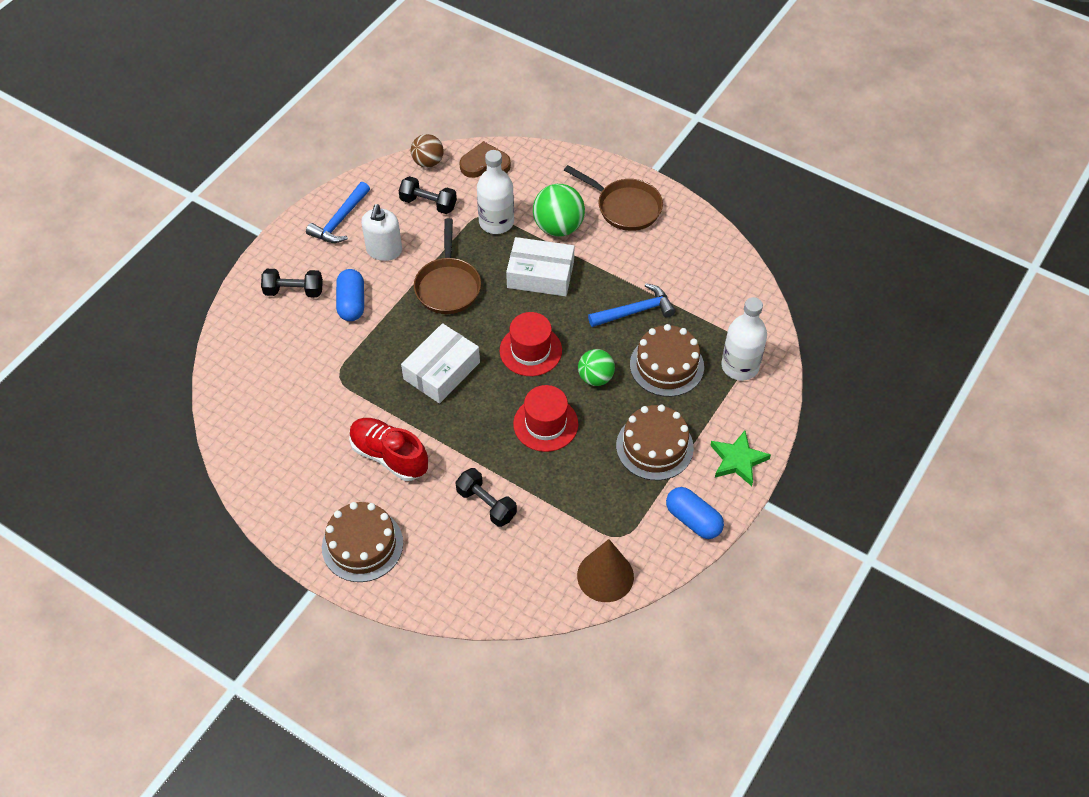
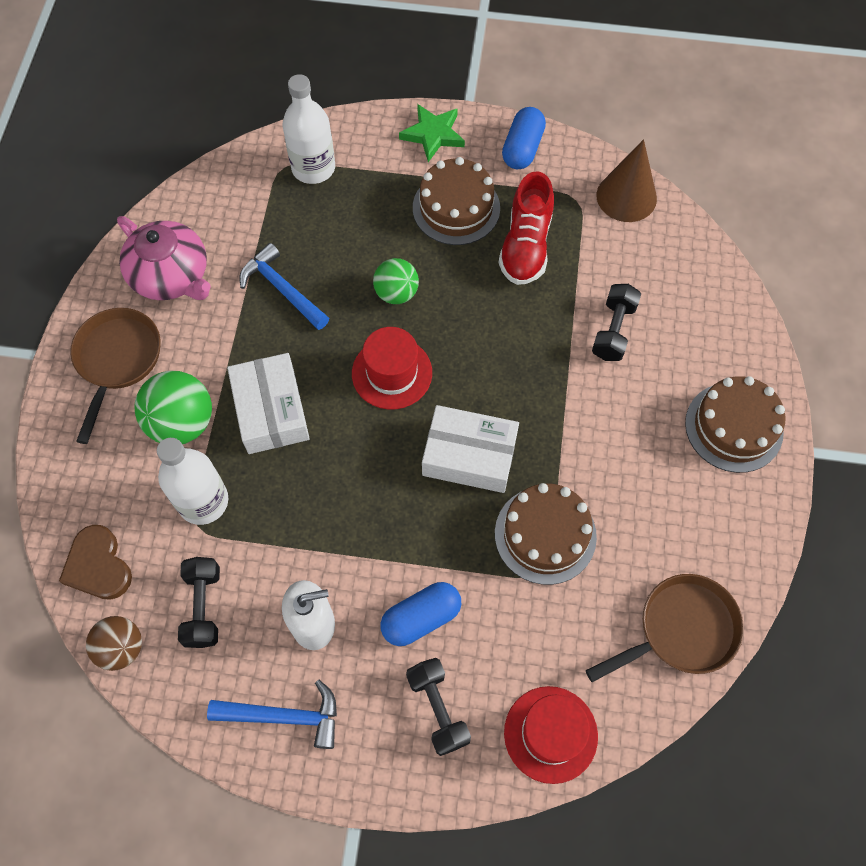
camera: 115 degrees left, 10 degrees up
(389, 456) = (613, 455): red shoe -> red shoe (525, 246)
(448, 286) = (337, 510): brown pan -> brown pan (681, 630)
(545, 424) = (483, 317): red hat -> red hat (550, 734)
(666, 365) = (345, 233): brown cake -> brown cake (545, 535)
(680, 253) = (171, 276): none -> pink teapot

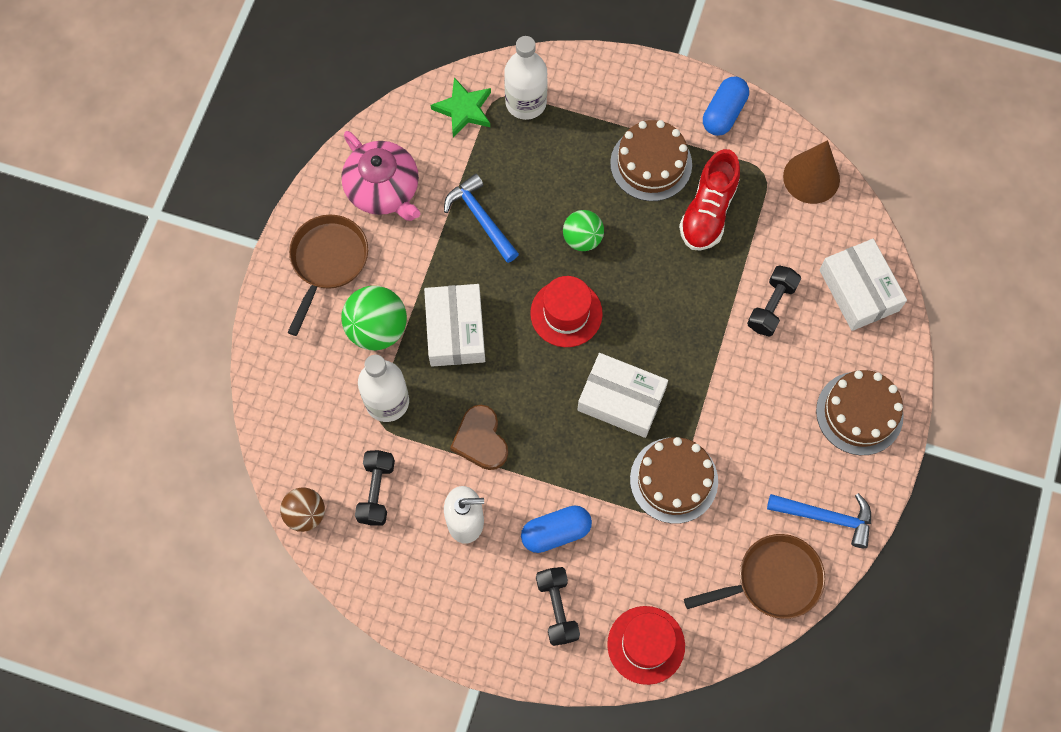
camera: 10 degrees right, 5 degrees up
(98, 566) = (293, 442): brown heart -> brown heart (480, 440)
(284, 716) = (431, 592): blue hammer -> blue hammer (826, 517)
(433, 134) = (642, 85): green star -> green star (464, 109)
(702, 300) = (859, 290): none -> white box

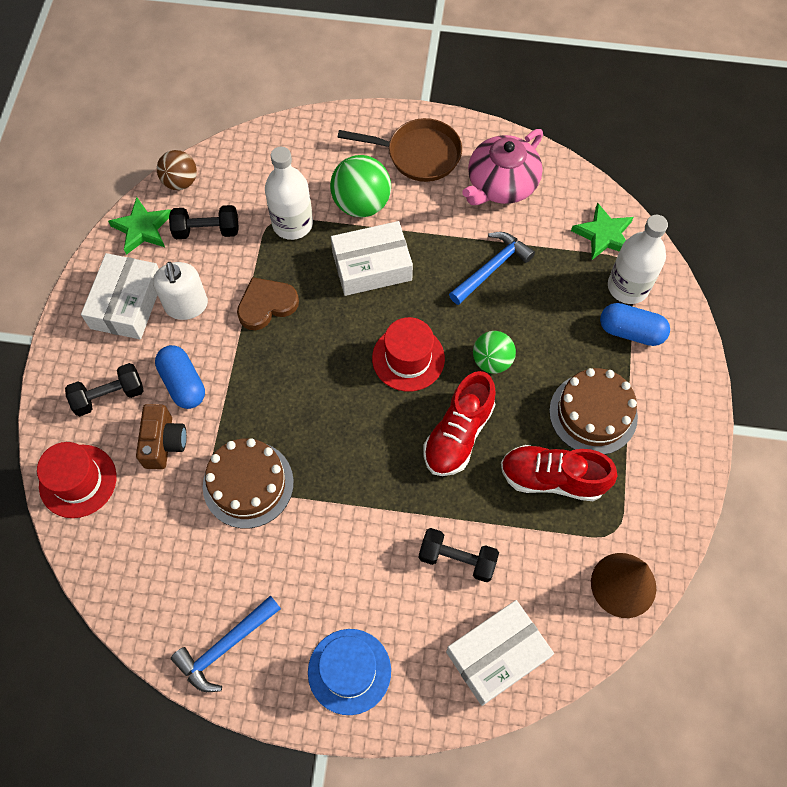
camera: 80 degrees right, 5 degrees down
(359, 560) = (142, 229): none -> green star
(618, 556) = (164, 443): none -> brown camera
(621, 400) = (326, 422): white box -> white box (127, 303)
(653, 283) = (458, 434): none -> red shoe
(724, 113) = (675, 479): blue capsule -> blue capsule (631, 332)
(773, 580) = (151, 597): brown pan -> none
(826, 517) = (225, 646): blue hammer -> blue hammer turned 45 degrees clockwise
(859, 413) = (349, 671): brown cake -> blue hat

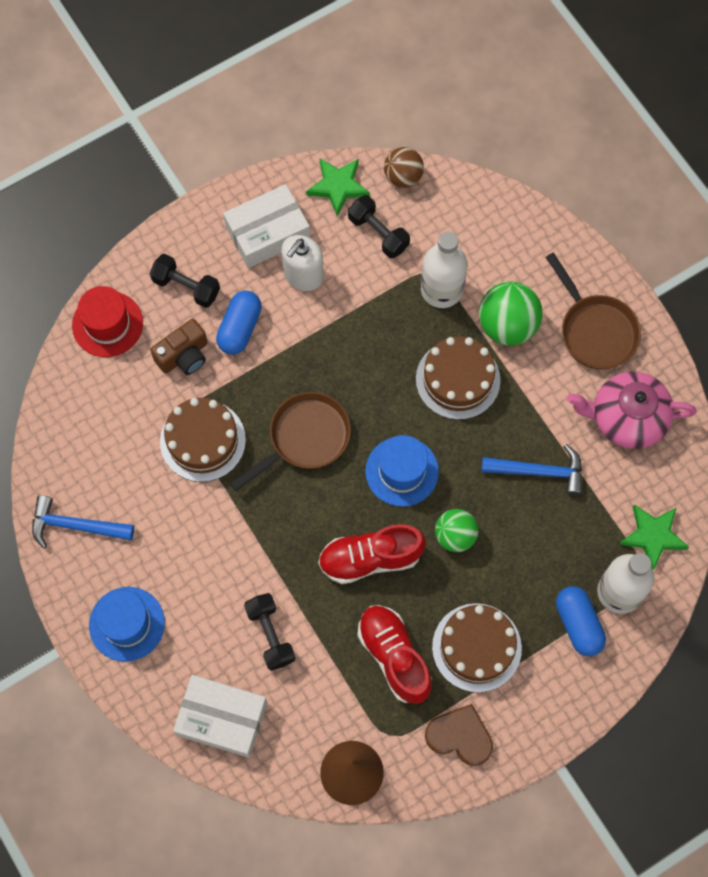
camera: 50 degrees right, 5 degrees up
(266, 305) = (354, 331): brown heart -> brown heart (460, 736)
(318, 406) = (305, 438): none -> brown pan
(372, 266) = (458, 379): white box -> brown cake
(408, 358) = (402, 471): red hat -> blue hat

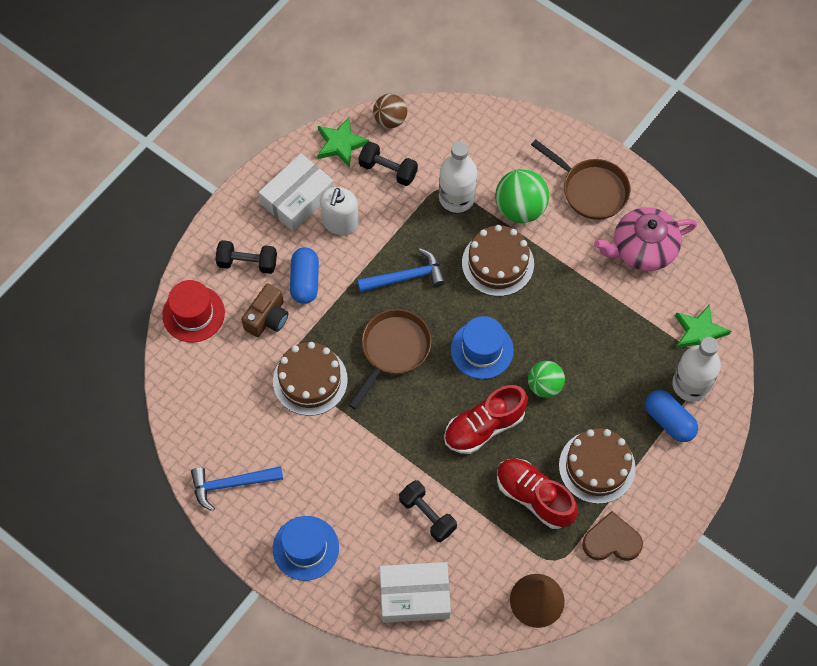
camera: 20 degrees left, 5 degrees down
(539, 471) = (591, 313): blue hammer -> blue hammer (406, 277)

